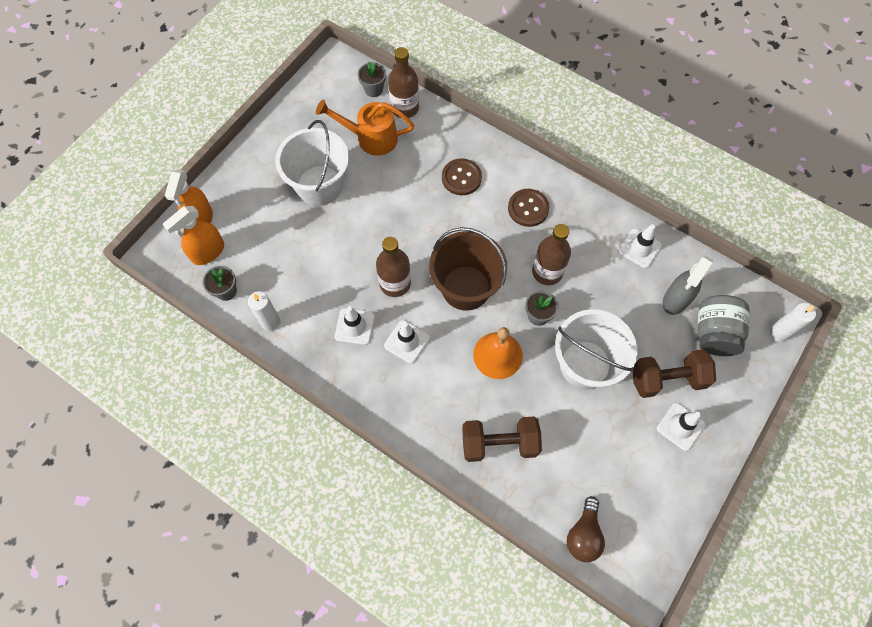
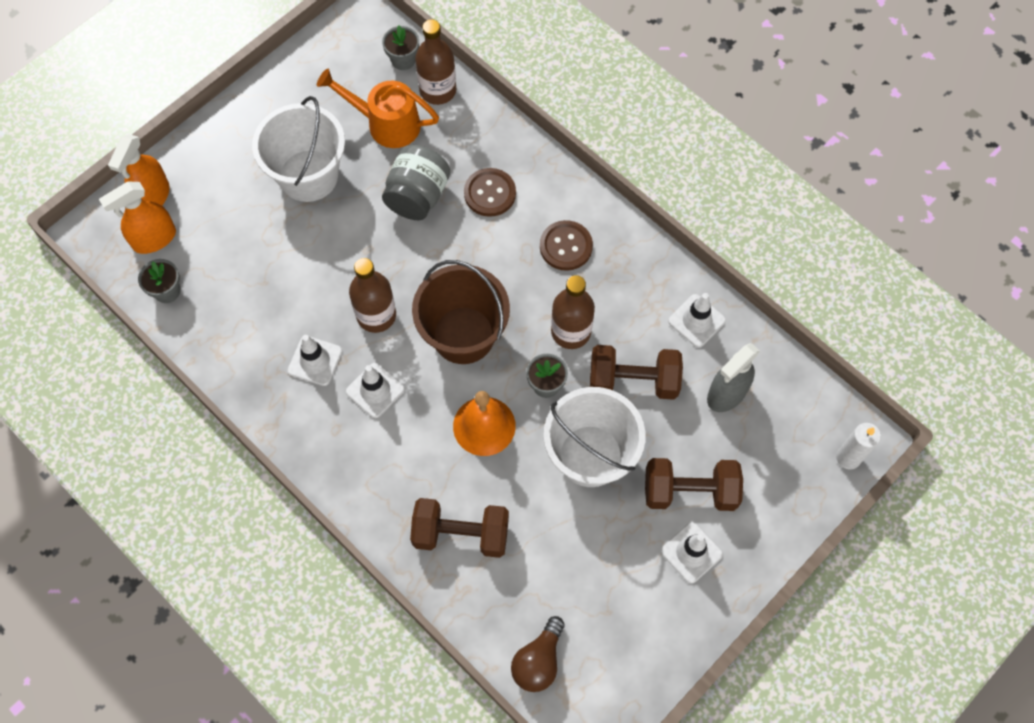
camera: 10 degrees right, 0 degrees up
(270, 322) = (213, 338): white candle -> none
(603, 301) = (633, 380): none -> brown dumbbell
(714, 333) = (765, 444): grey jar -> grey jar (417, 196)

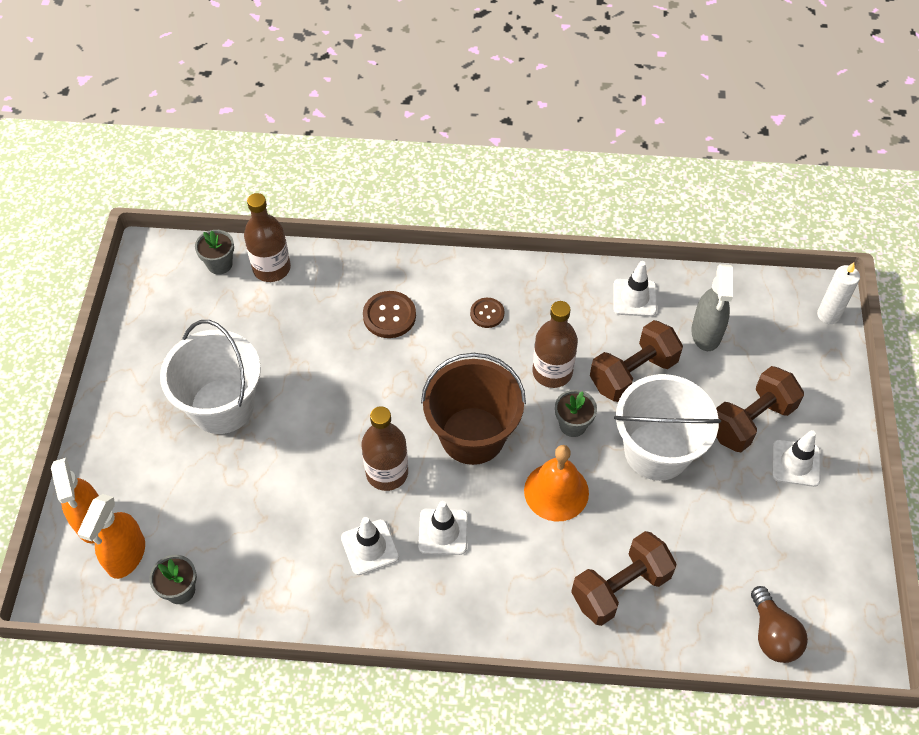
camera: 40 degrees left, 10 degrees down
(385, 123) = (251, 321): orange watering can -> none
(417, 196) = (332, 358): grey jar -> none
(566, 246) = (487, 313): brown button -> brown button, size x0.64

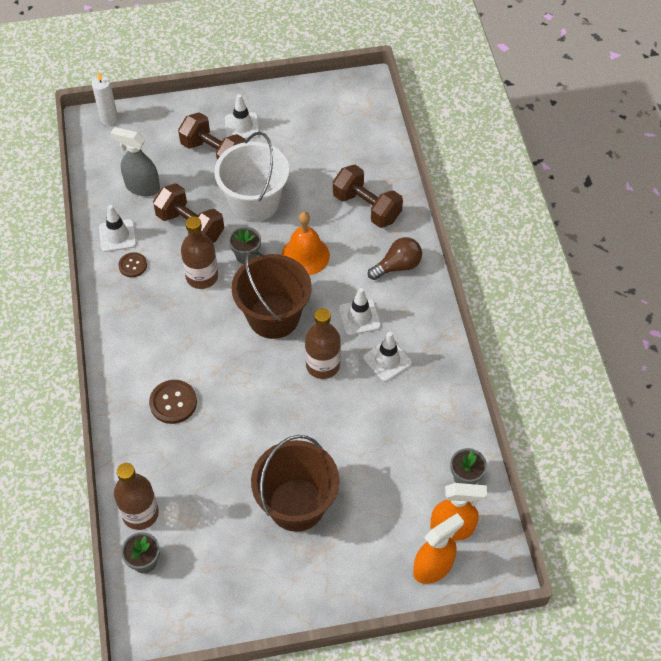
camera: 105 degrees left, 0 degrees up
(222, 406) = (296, 505): white bucket -> brown bucket
(487, 313) = (155, 332): brown button -> brown button (133, 265)
(706, 333) = (142, 187): grey spray bottle -> grey spray bottle turned 150 degrees counterclockwise
(772, 635) = (371, 127): brown light bulb -> brown light bulb (397, 266)

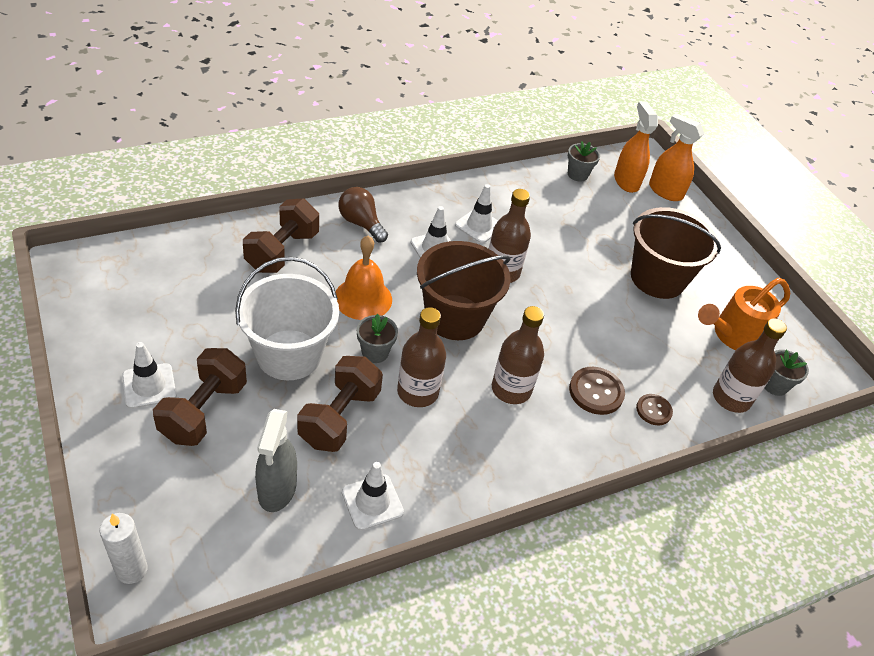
camera: 110 degrees left, 10 degrees down
(133, 265) = (418, 472): brown button -> brown button (653, 410)
(190, 340) = (511, 389): none -> brown bottle
(210, 548) = (732, 335): none -> orange watering can

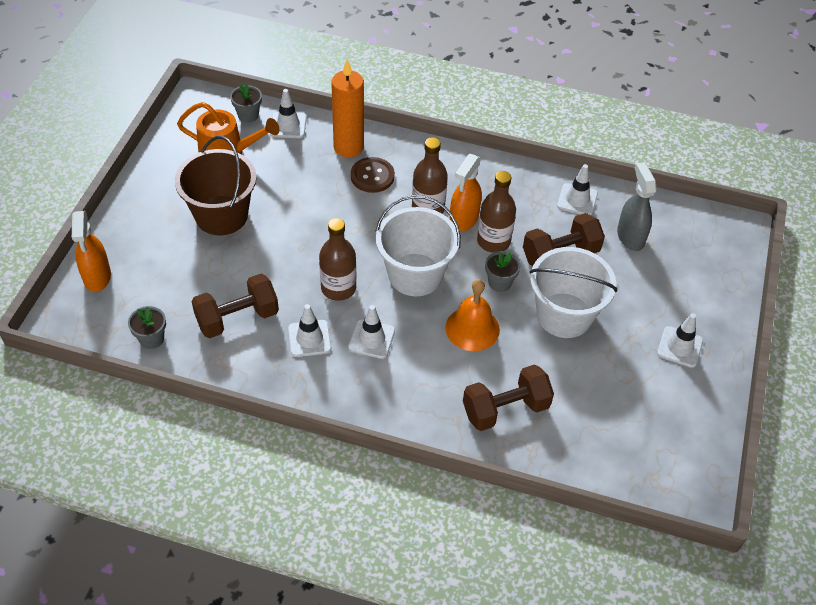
camera: 135 degrees left, 5 degrees up
(131, 570) = (738, 242): white candle -> none
(204, 411) = (650, 308): brown dumbbell -> brown dumbbell (237, 318)
(277, 489) = (630, 237): grey spray bottle -> grey spray bottle turned 60 degrees counterclockwise
(361, 223) = (412, 400): brown light bulb -> none
(455, 317) = (415, 275): brown bucket -> white bucket
(626, 181) = (117, 306): orange spray bottle -> orange spray bottle (463, 220)
(653, 410) = (348, 147): brown button -> orange candle
(731, 398) = (288, 125): brown bottle -> white traffic cone

